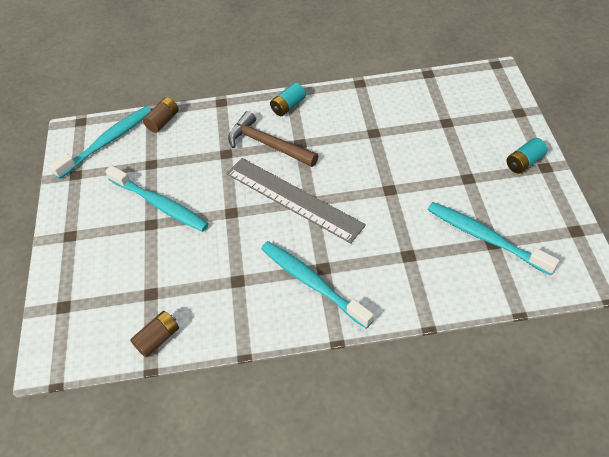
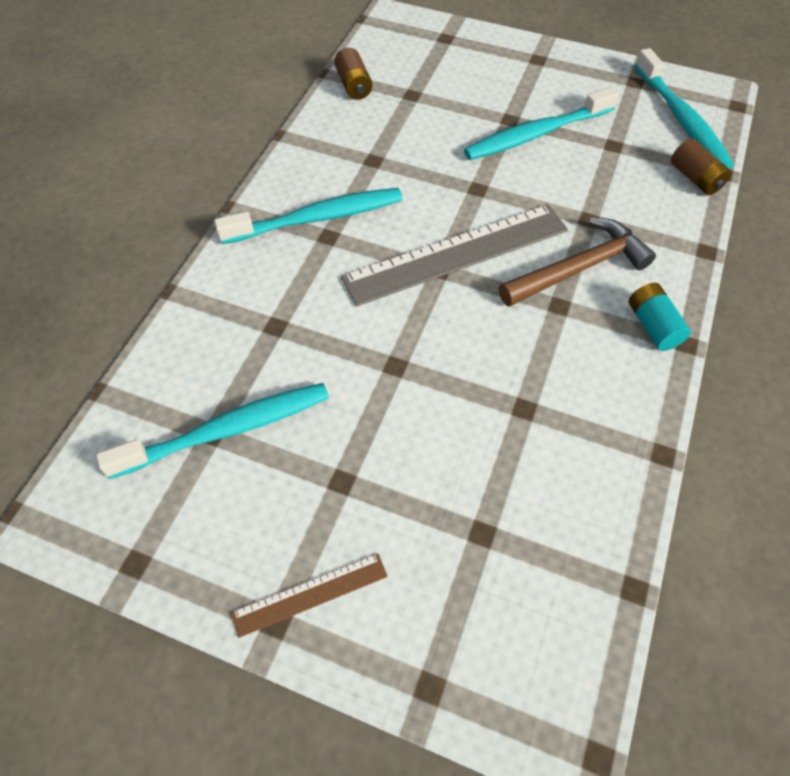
camera: 115 degrees right, 5 degrees up
(524, 162) = (310, 594): turquoise battery -> brown ruler

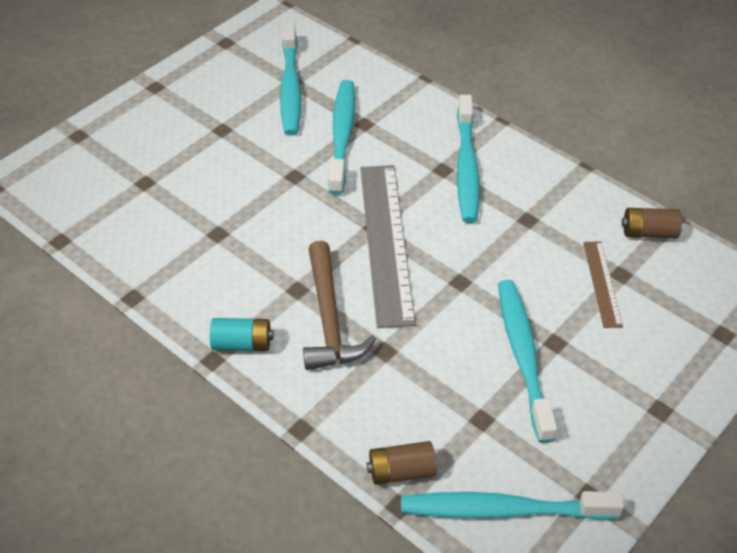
camera: 110 degrees right, 10 degrees down
(305, 341) = (342, 135): none -> turquoise toothbrush
(310, 594) = (161, 102): brown ruler -> brown ruler (602, 283)

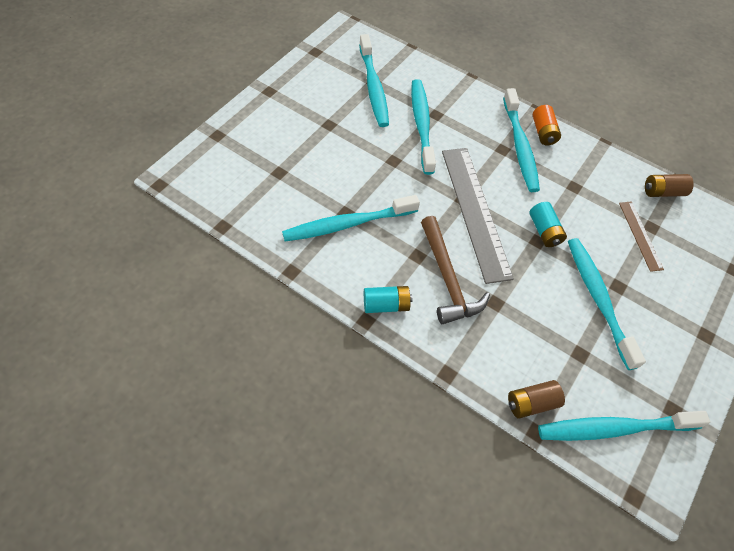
camera: 10 degrees left, 10 degrees up
(217, 247) = (347, 224): none -> turquoise toothbrush
(472, 270) = (544, 231): none -> turquoise battery
(503, 152) = (543, 132): none -> orange battery

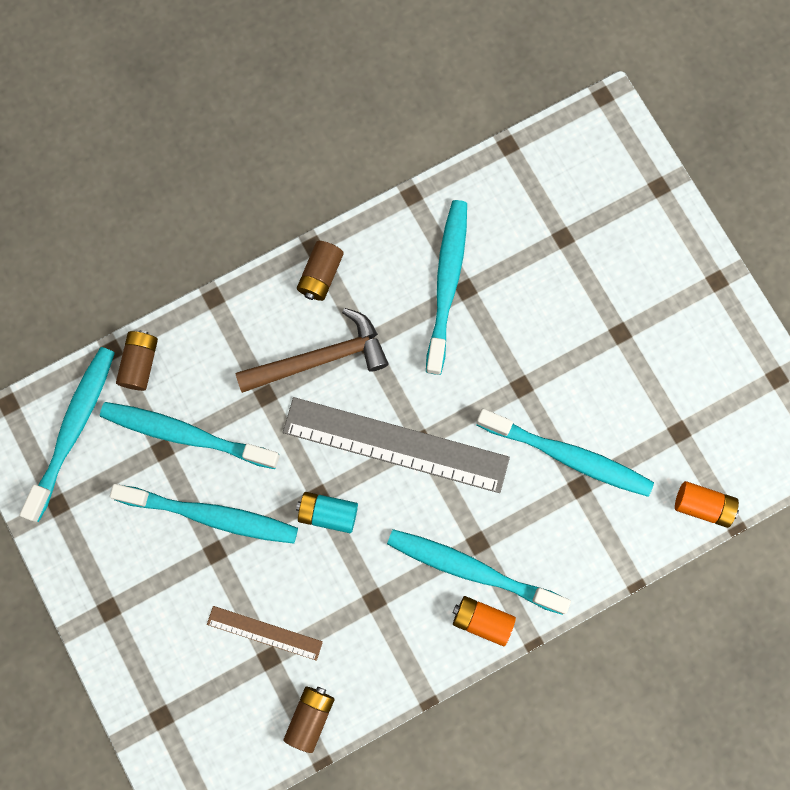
camera: 120 degrees right, 20 degrees up
(373, 87) = (668, 426): turquoise toothbrush -> turquoise toothbrush (186, 435)
(386, 305) = (320, 275): turquoise battery -> brown battery
(409, 61) = (703, 506): none -> orange battery
(447, 279) = (320, 359): brown hammer -> brown hammer turned 150 degrees clockwise

